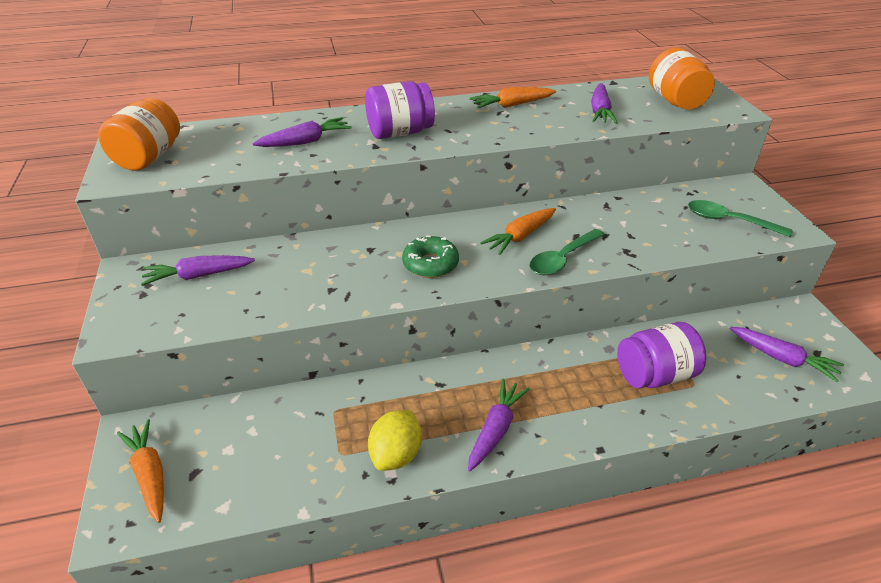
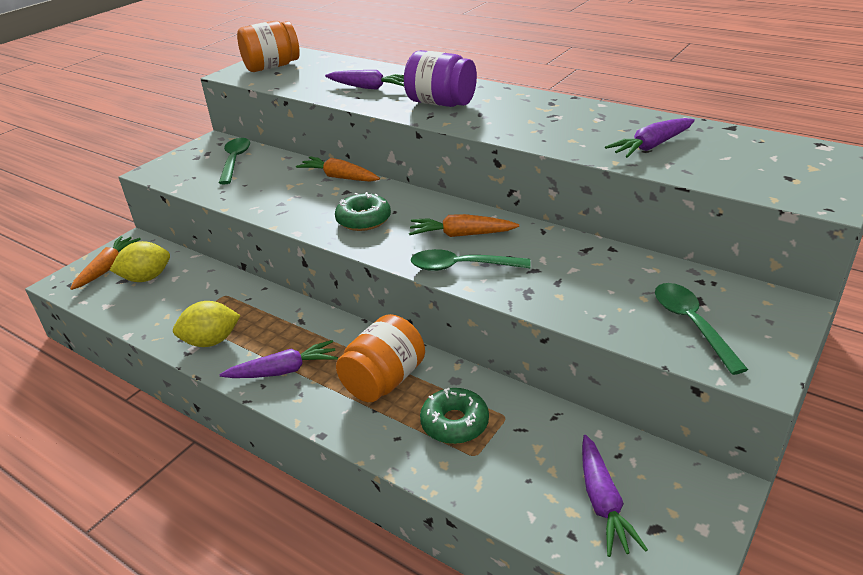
camera: 50 degrees right, 5 degrees down
(198, 276) = (235, 160): purple carrot -> green spoon
(220, 451) = (146, 278): none -> yellow lemon
(511, 105) = (576, 113): orange carrot -> orange carrot (339, 177)
(654, 375) = (454, 423): purple jar -> green donut
(675, 101) = (765, 166): orange jar -> orange jar (384, 381)

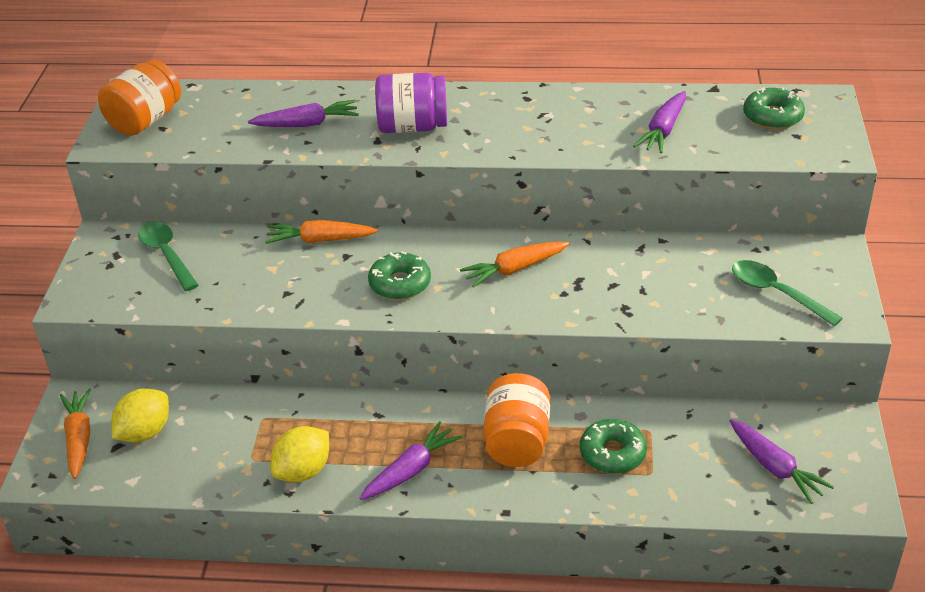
camera: 30 degrees left, 5 degrees up
(461, 267) = (545, 304): green spoon -> none
(774, 158) = (772, 117): none -> green donut

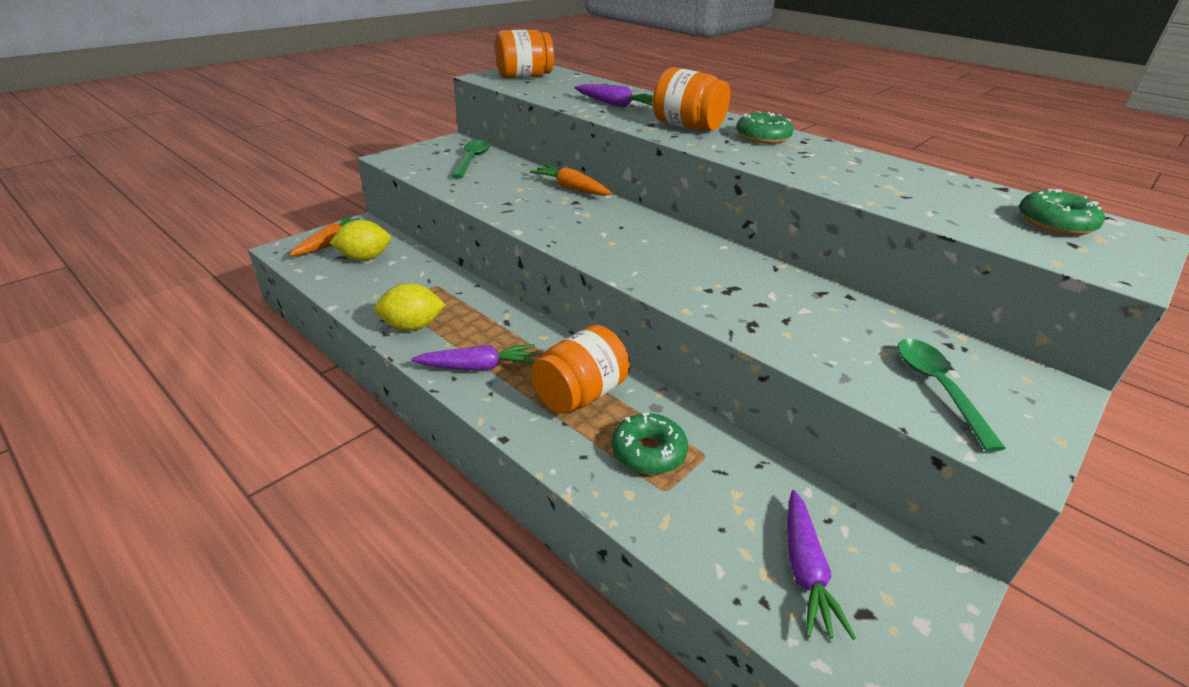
camera: 35 degrees right, 5 degrees down
(400, 284) = (588, 229): green donut -> green donut (762, 137)
(413, 127) = (687, 126): purple jar -> orange jar
(514, 269) = (687, 258): orange carrot -> none
(663, 130) = (912, 193): purple carrot -> none

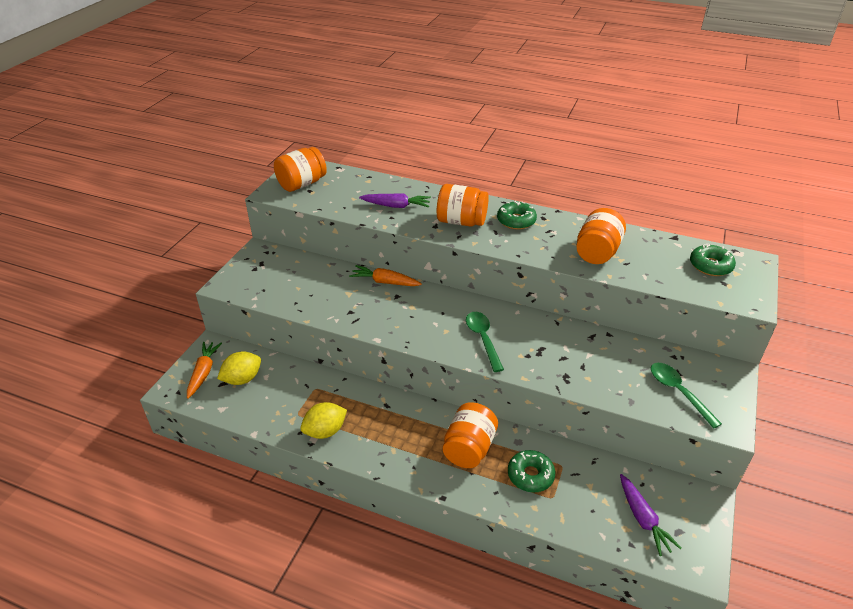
camera: 20 degrees left, 5 degrees up
(472, 160) = (290, 270): green spoon -> green spoon (483, 339)
(478, 367) = (392, 449): purple carrot -> none
(864, 179) = (597, 252): none -> orange jar

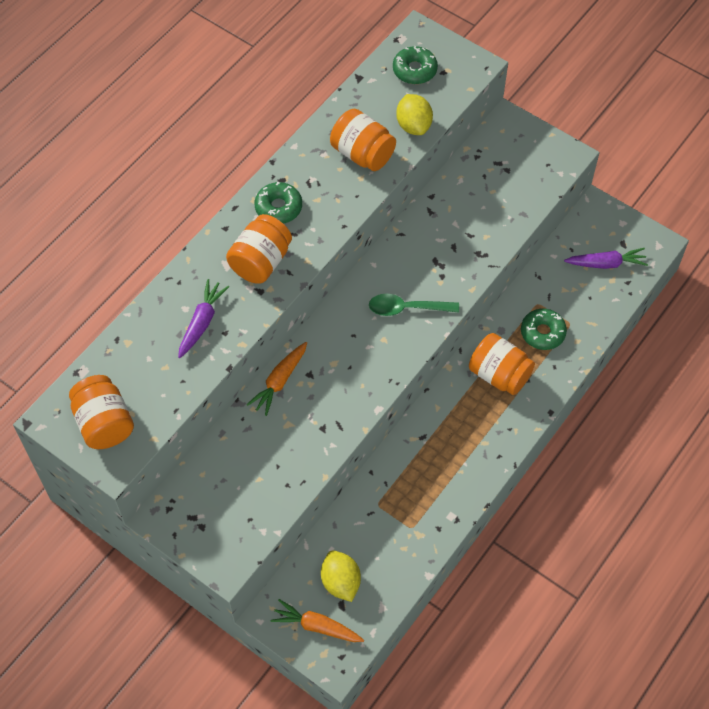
camera: 75 degrees left, 20 degrees up
(325, 431) = (443, 503): yellow lemon -> yellow lemon (413, 125)
(678, 392) = (522, 173): green spoon -> none

